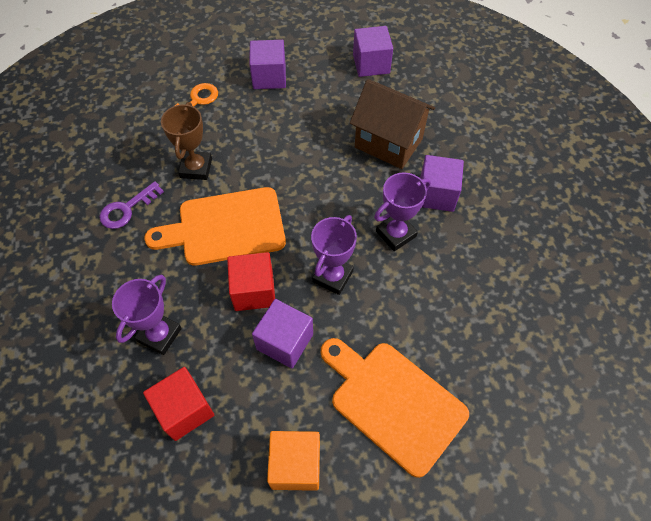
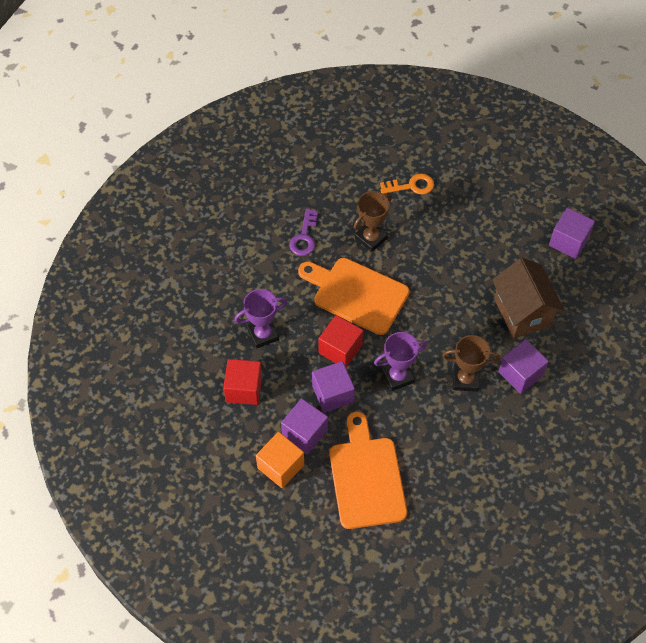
camera: 40 degrees right, 0 degrees up
(127, 209) = (304, 237): purple key -> purple key turned 75 degrees counterclockwise
(269, 77) = (480, 201): purple cube -> purple cube (305, 433)
(396, 234) = (465, 379): purple trophy -> brown trophy

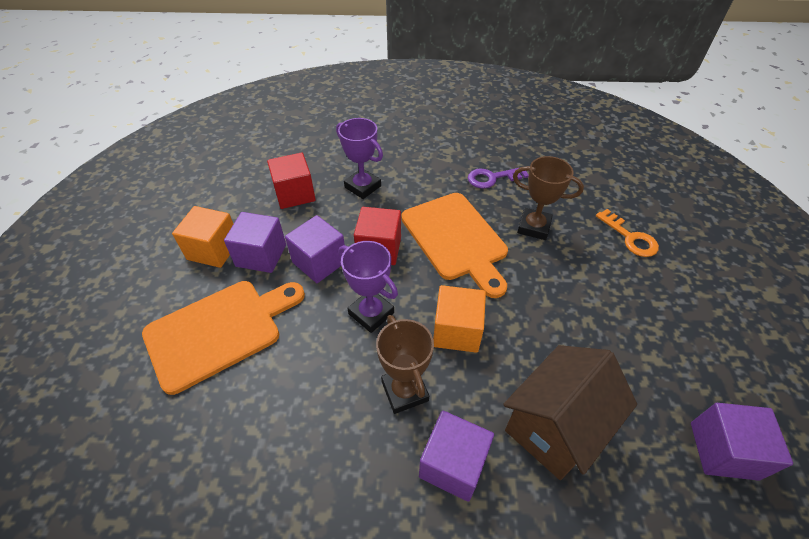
camera: 65 degrees right, 10 degrees down
(356, 294) = (456, 239): orange cutting board -> orange cutting board turned 150 degrees clockwise
(436, 331) = (457, 331): none -> orange cube

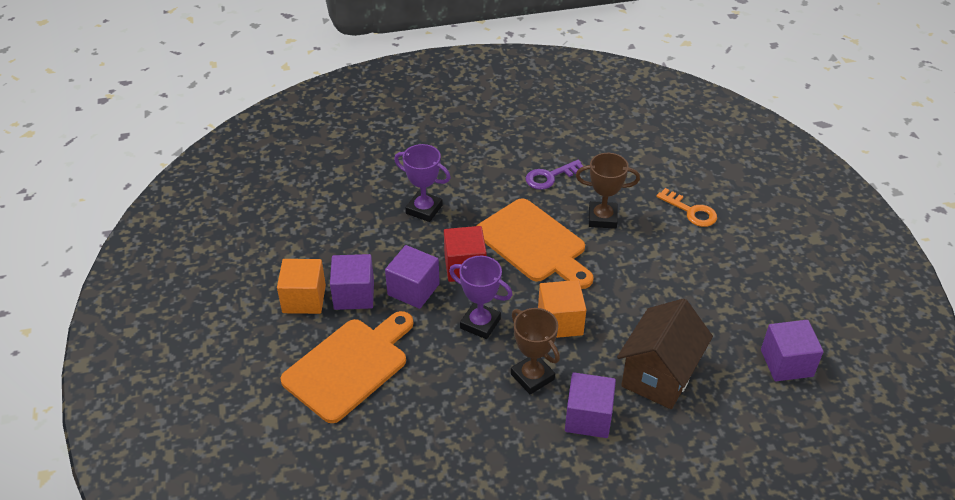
camera: 15 degrees left, 5 degrees down
(295, 194) = (358, 230): red cube -> none

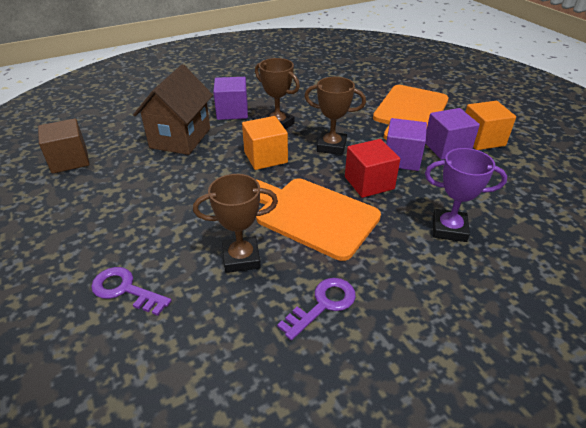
camera: 165 degrees right, 5 degrees down
(480, 323) = (331, 146): purple trophy -> brown trophy
(691, 211) = (125, 290): orange key -> purple key
(786, 363) = (69, 160): purple cube -> brown cube

